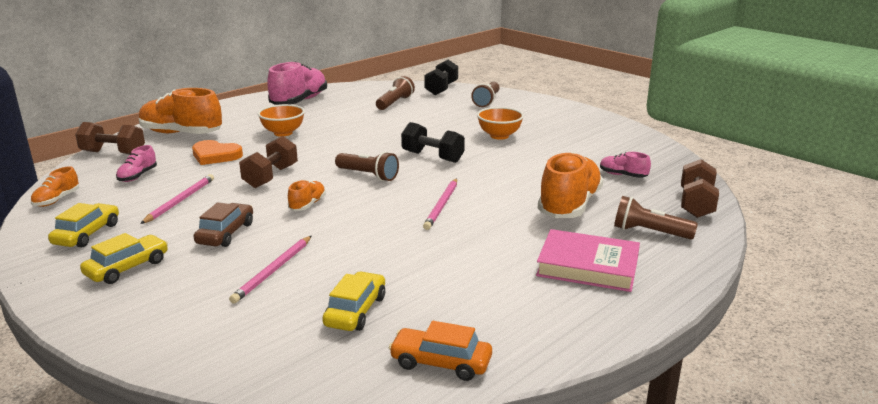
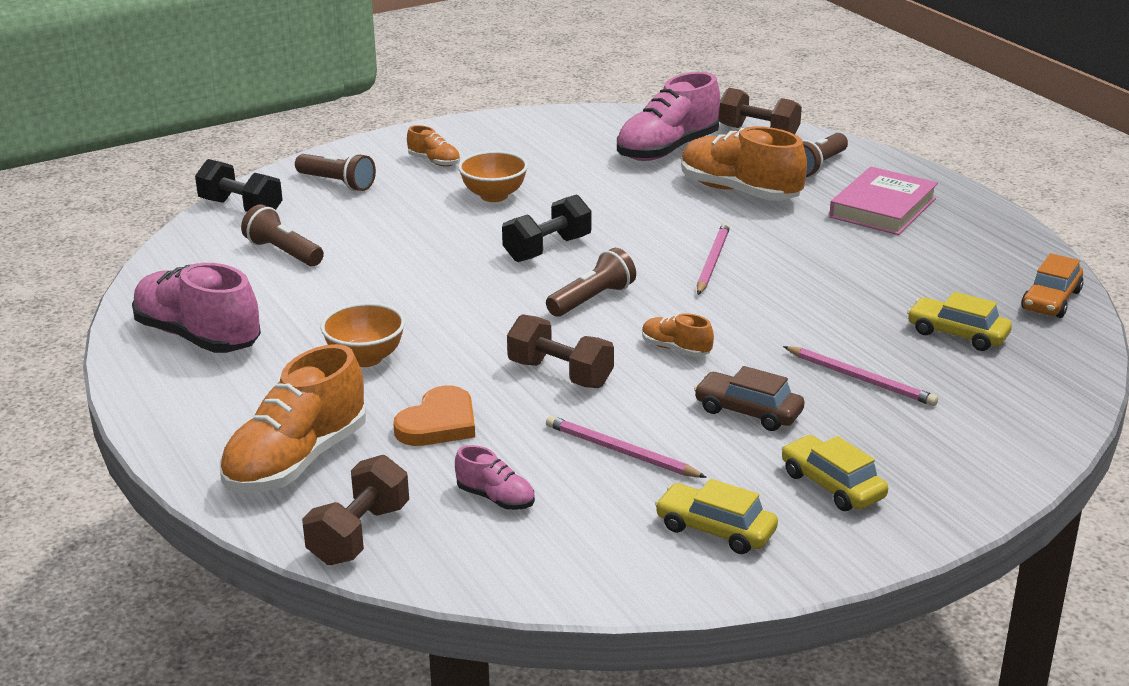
camera: 75 degrees left, 5 degrees up
(57, 200) = (567, 576): orange shoe -> orange shoe (434, 162)
(442, 205) = (712, 261): pink pencil -> pink pencil turned 105 degrees counterclockwise
(622, 175) = (667, 150): pink shoe -> pink shoe, size x2.10

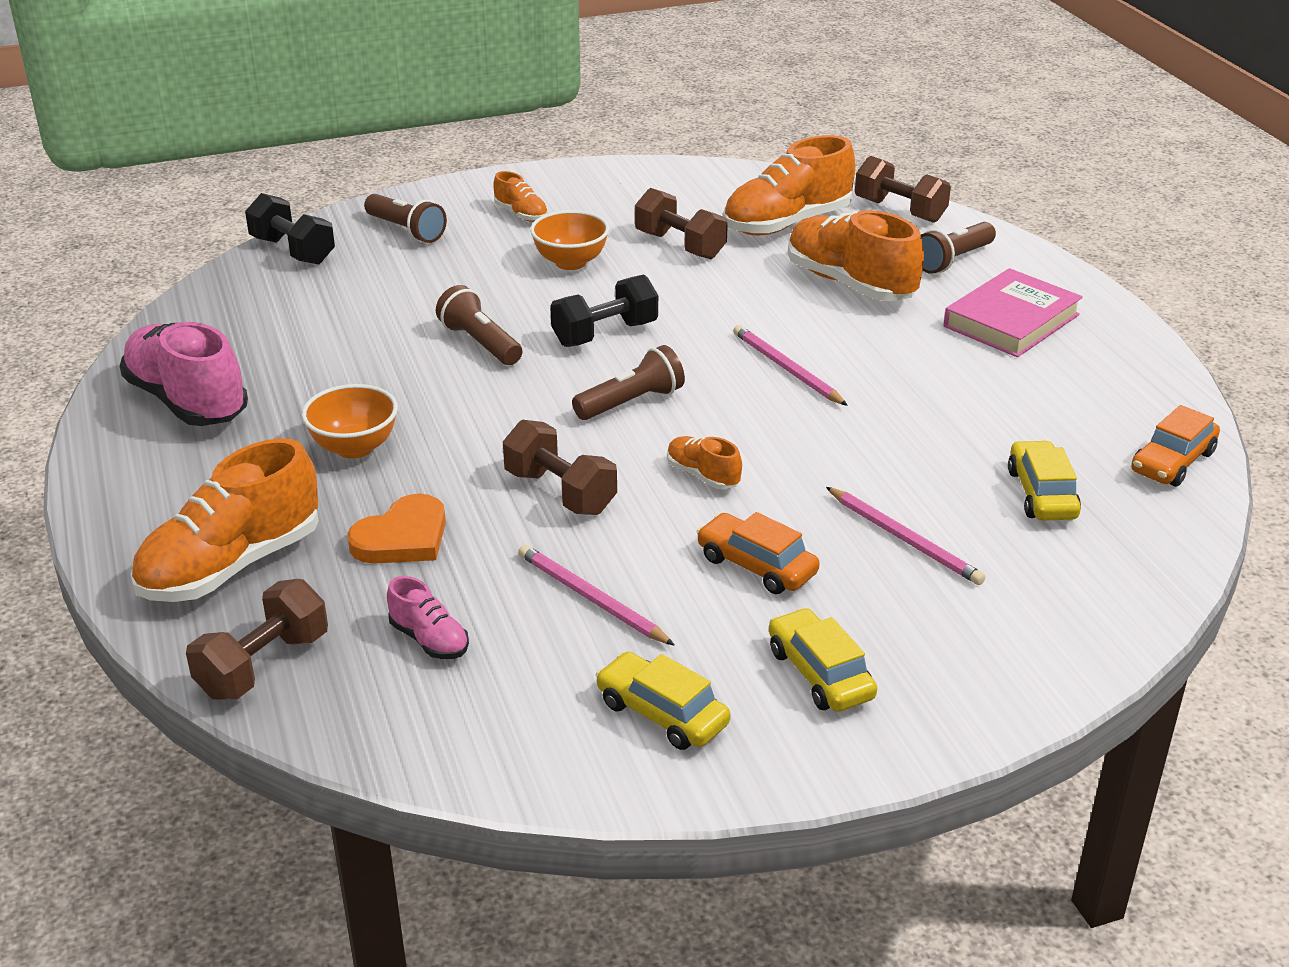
camera: 10 degrees right, 5 degrees up
(283, 252) = (317, 309): brown flashlight -> brown flashlight (480, 343)
(583, 175) = (680, 245): none -> brown dumbbell
(667, 150) = (787, 223): pink shoe -> orange shoe
(712, 261) = (786, 369): pink pencil -> pink pencil turned 60 degrees counterclockwise
(748, 411) = (756, 565): brown car -> orange car
(957, 334) = (1041, 494): yellow car -> yellow car turned 45 degrees clockwise

